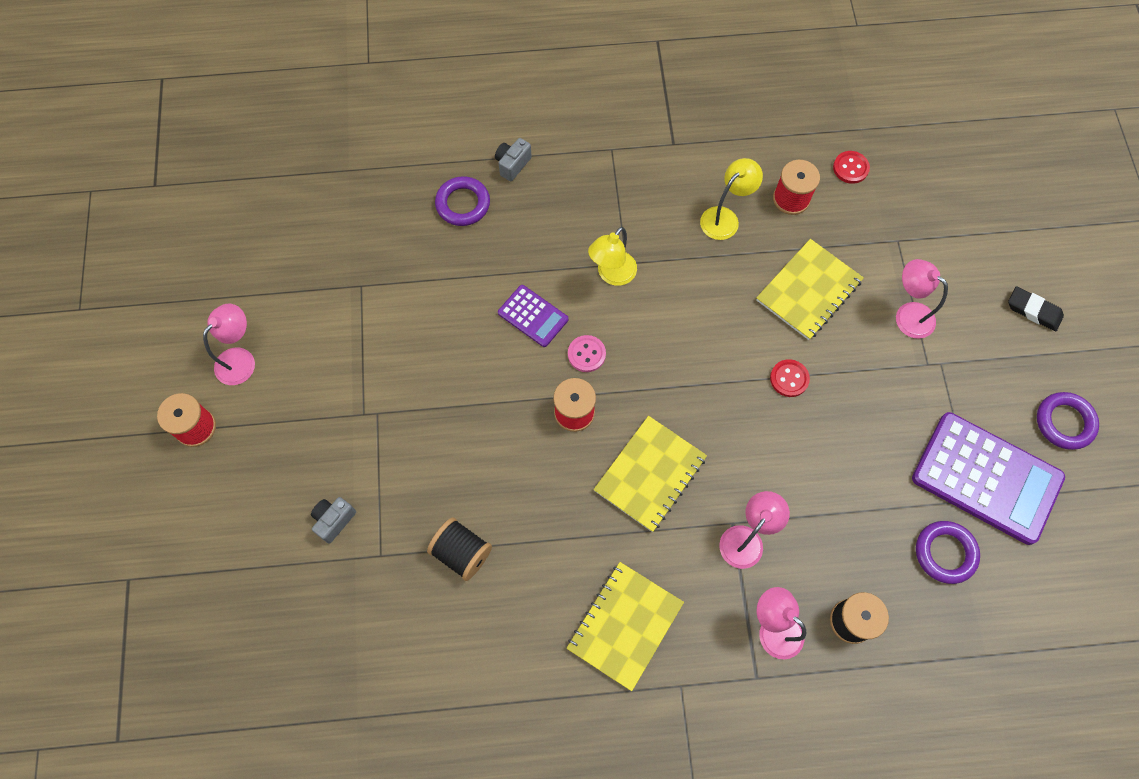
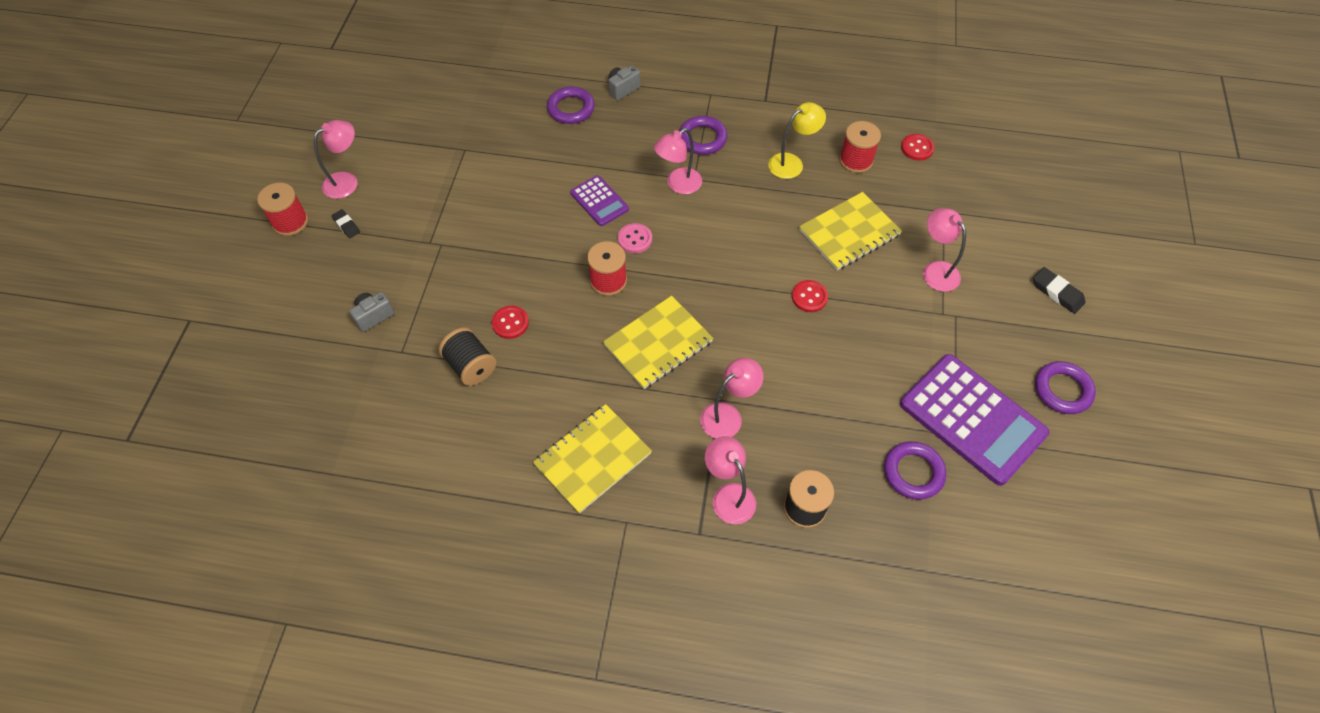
camera: 15 degrees right, 10 degrees down
(262, 416) = (346, 225): none -> black eraser
(486, 490) = (510, 323): none -> red button
(612, 275) = (678, 185): yellow lamp -> pink lamp
(620, 209) = (702, 138): none -> purple ring

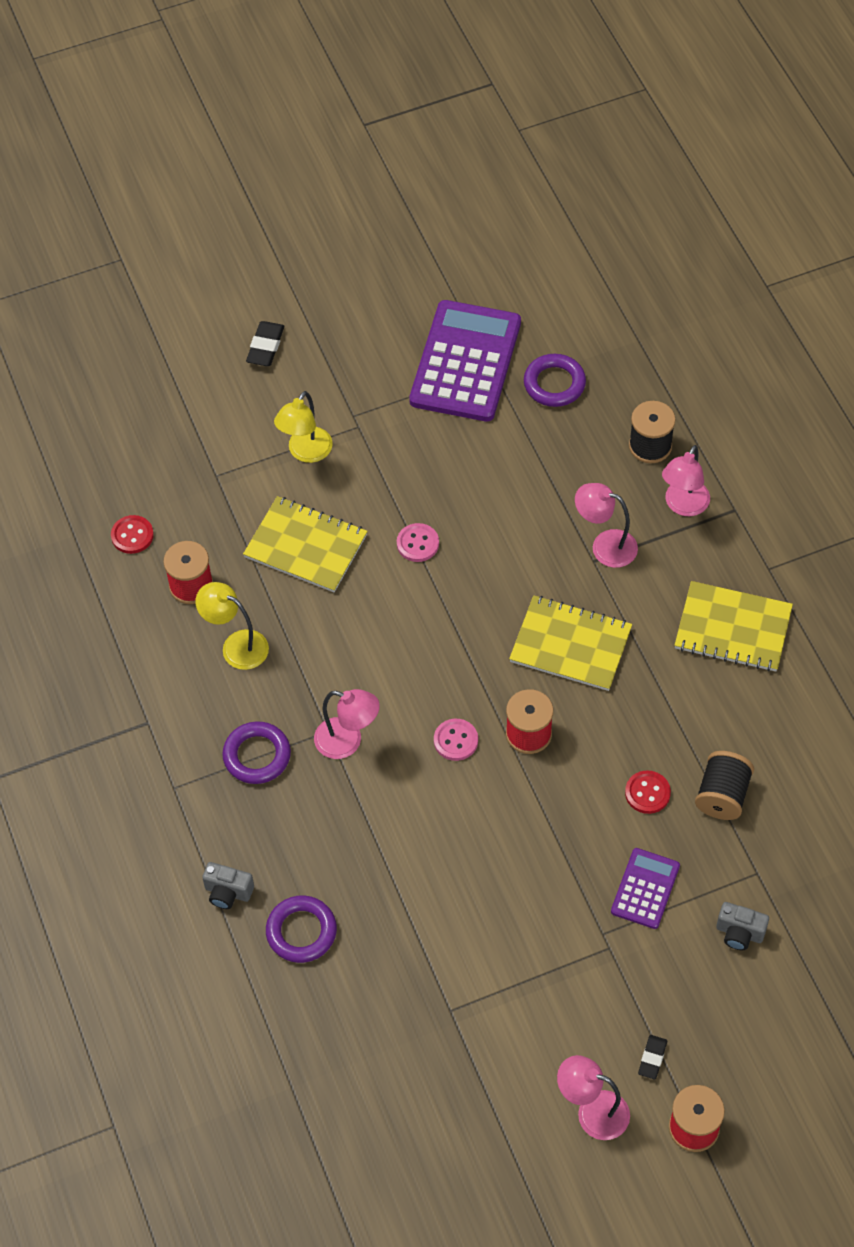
camera: 120 degrees left, 0 degrees up
(599, 201) = (427, 808): purple calculator -> purple calculator (645, 889)
(809, 297) = (417, 543): red button -> pink button
(935, 270) = (306, 452): pink lamp -> yellow lamp
(1062, 390) = (383, 308): purple ring -> none

